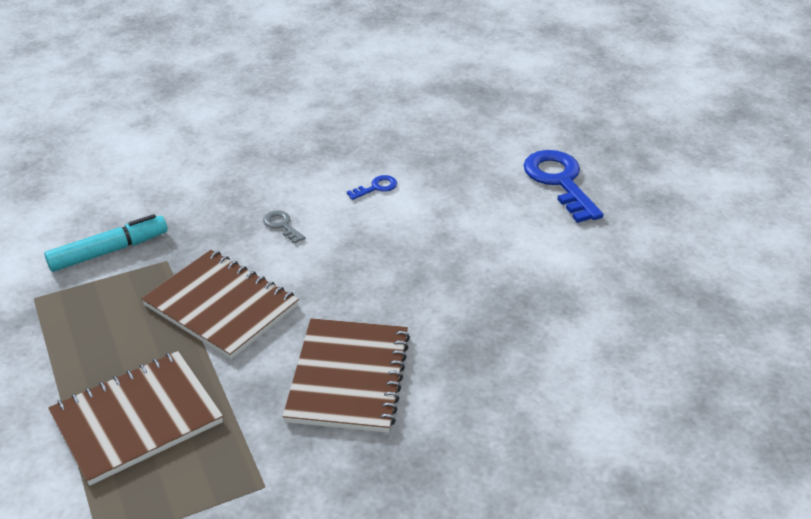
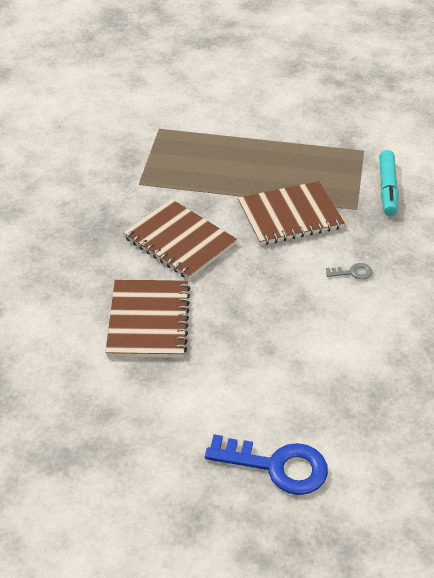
camera: 125 degrees right, 5 degrees up
(137, 419) = (227, 159): brown notebook -> brown notebook (149, 320)
(376, 187) = (361, 343): blue key -> none

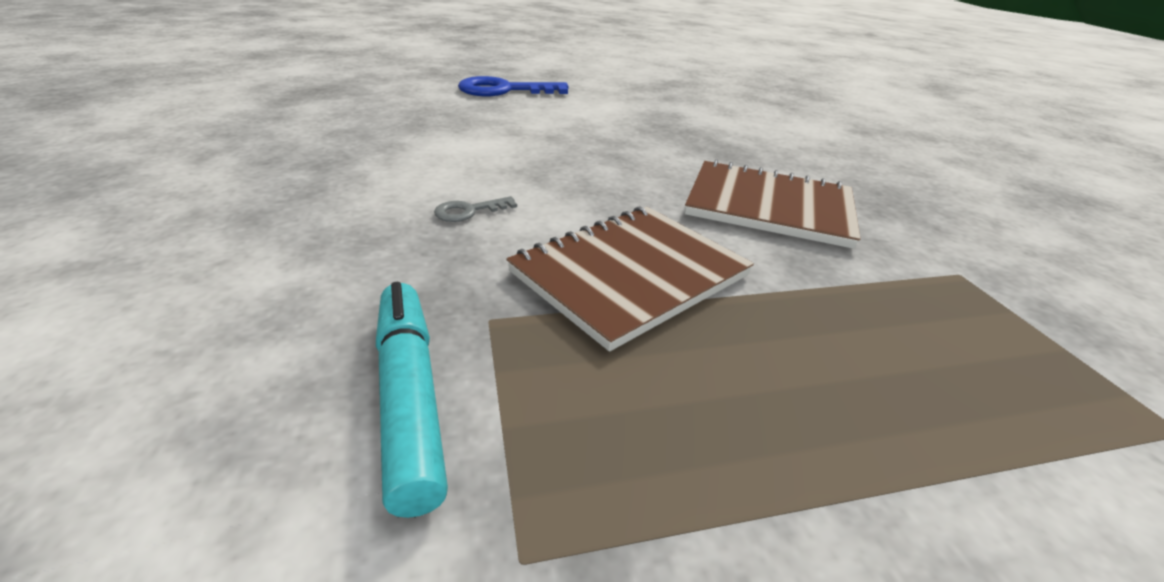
camera: 155 degrees right, 10 degrees down
(149, 320) = (704, 140): brown notebook -> none

